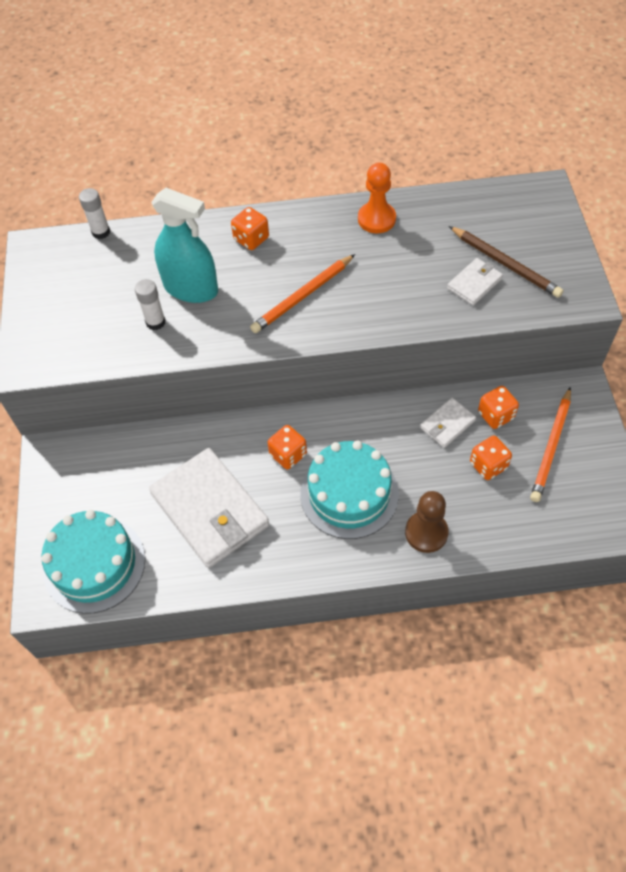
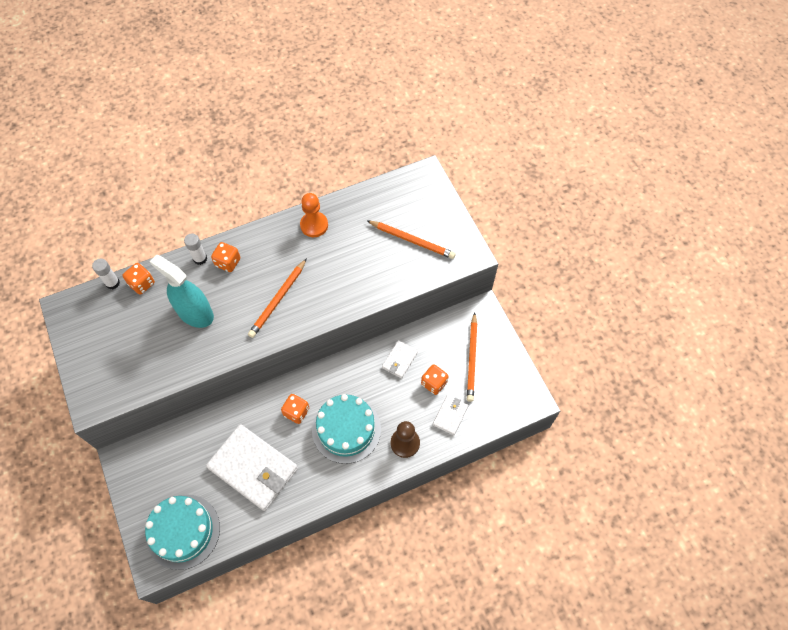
camera: 20 degrees left, 5 degrees up
(155, 322) = (177, 346): white glue stick -> white glue stick (200, 259)
(191, 288) = (195, 313): turquoise spray bottle -> turquoise spray bottle turned 150 degrees counterclockwise
(474, 283) = (394, 261): white wallet -> white wallet (450, 415)
(495, 415) = (430, 345): orange dice -> orange dice (142, 284)
(505, 264) = (412, 240): brown pencil -> orange pencil

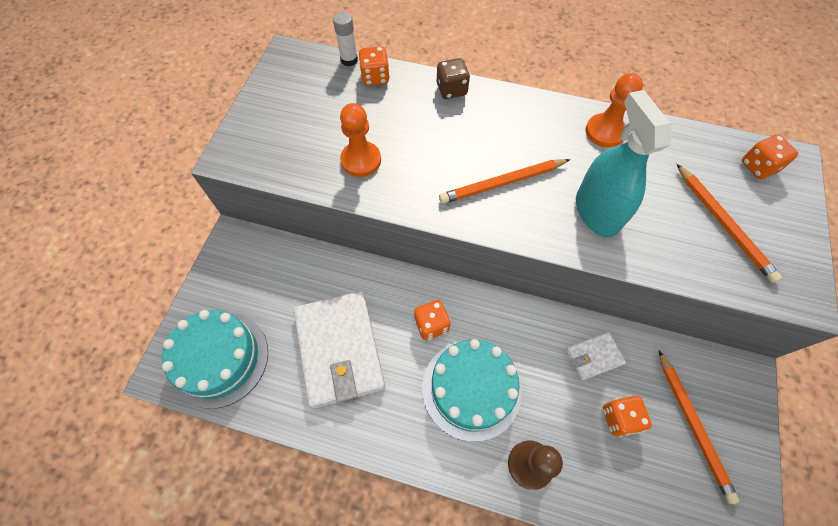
camera: 40 degrees right, 0 degrees up
(181, 345) = (361, 160): none -> orange pawn
(195, 313) = (402, 138): turquoise spray bottle -> turquoise spray bottle (597, 212)
(200, 259) = (451, 90): white glue stick -> brown dice
(228, 262) = (477, 111): orange dice -> orange dice (758, 167)
(450, 415) = (614, 477): white wallet -> none
(472, 358) = (692, 425): orange pencil -> orange pencil turned 60 degrees counterclockwise

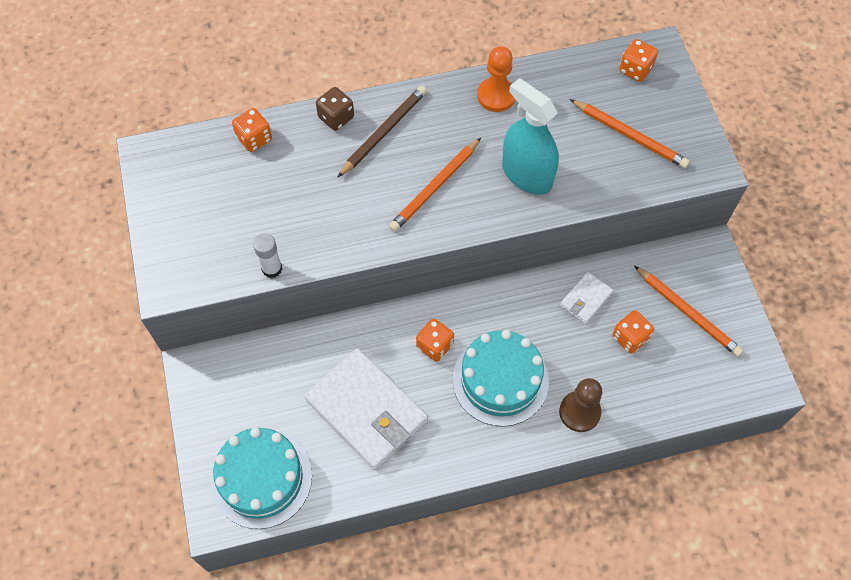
camera: 30 degrees left, 0 degrees up
(349, 60) = (216, 132): white glue stick -> white glue stick (272, 269)
(361, 160) = (296, 228): orange pawn -> none
(484, 118) = (383, 132): none -> brown pencil

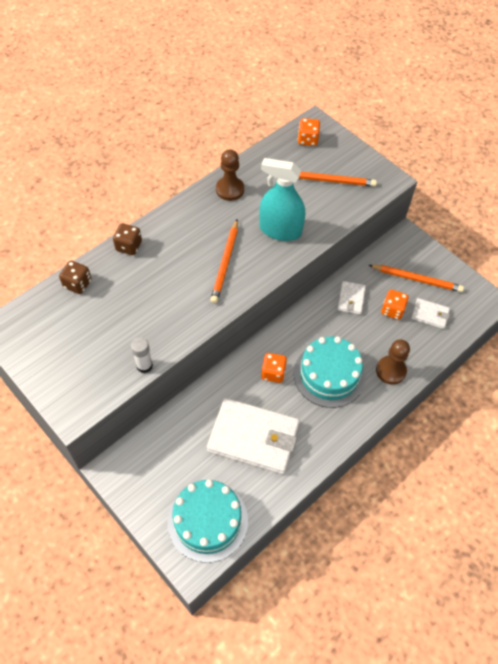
camera: 30 degrees left, 5 degrees down
(254, 139) = (77, 284): orange dice -> brown dice
(383, 132) = (168, 242): brown pencil -> none
(496, 96) = (230, 189): orange pawn -> brown pawn
(675, 366) = (430, 314): none -> white wallet

